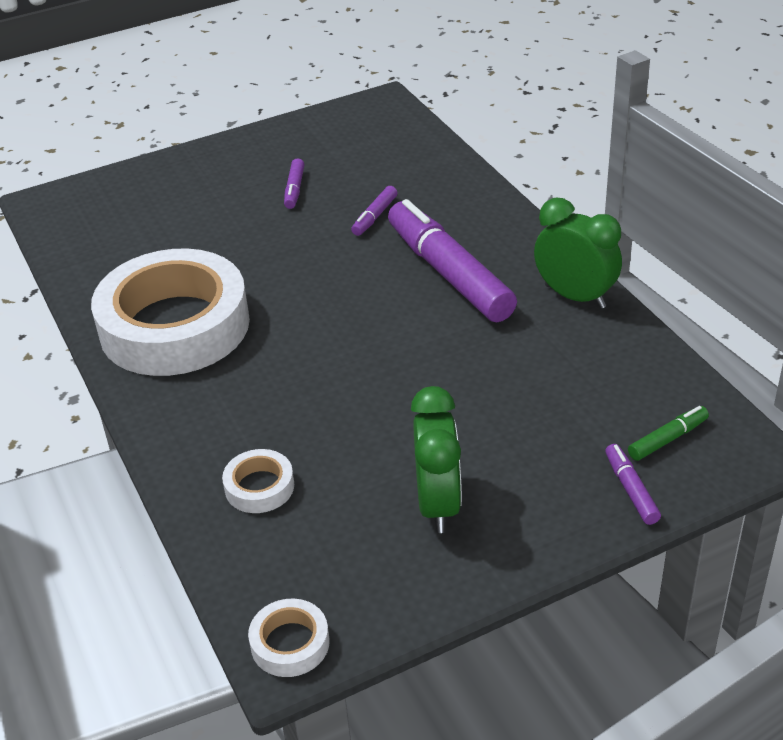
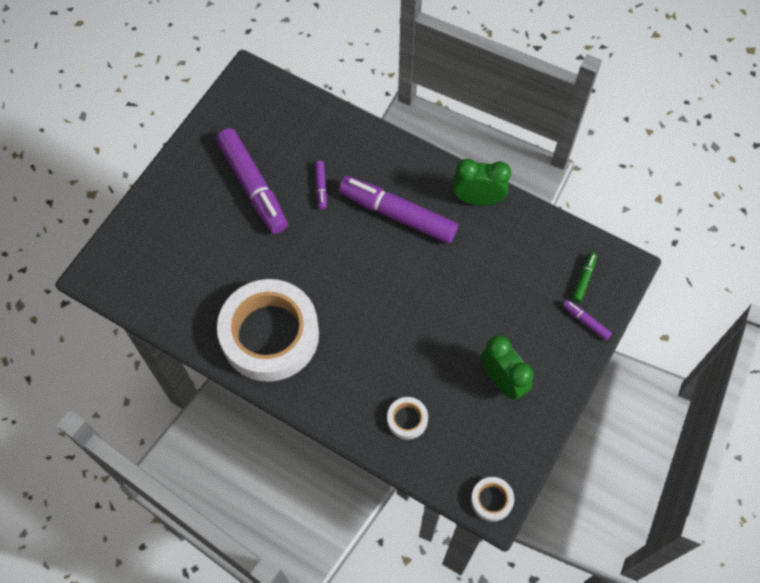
camera: 35 degrees left, 25 degrees up
(294, 189) = (253, 186): purple marker -> purple marker, size x2.35

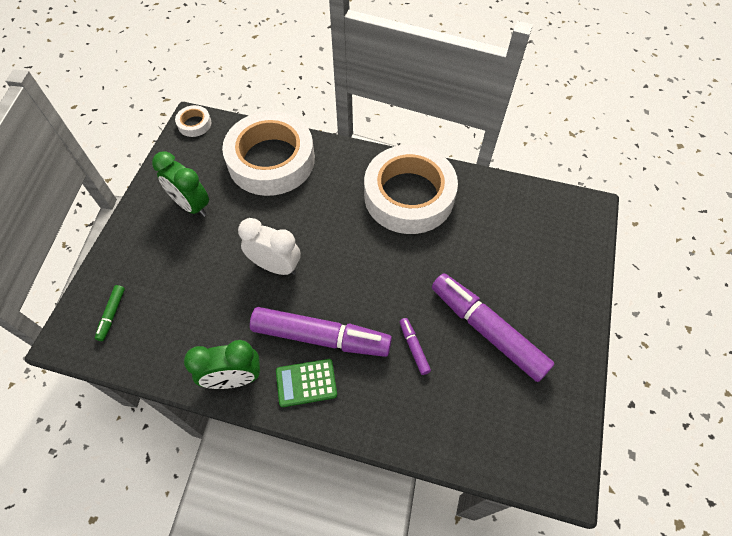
camera: 165 degrees right, 5 degrees down
(407, 419) = (271, 160): white tape -> white tape, size x2.50
(418, 181) = (306, 383): none -> green calculator
(425, 290) = (275, 266): none -> white clock
(586, 321) = (112, 273): purple marker -> none

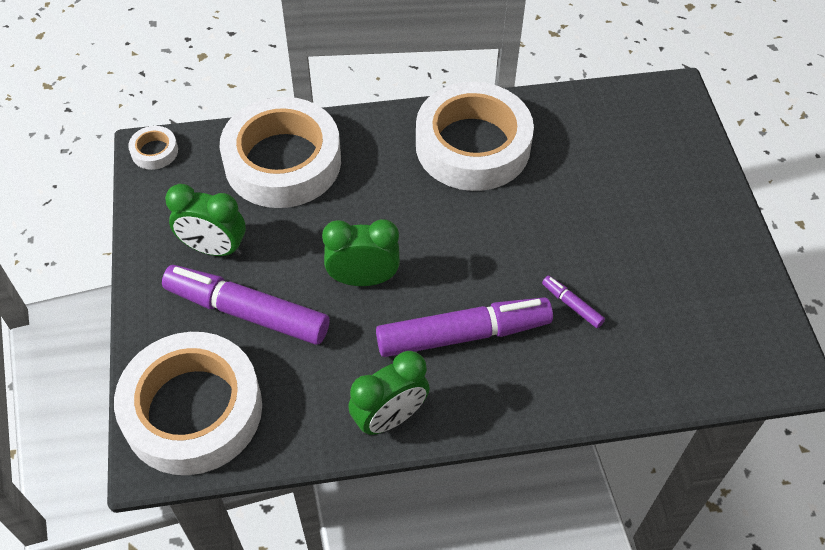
camera: 25 degrees left, 5 degrees down
(112, 314) = (193, 410): green marker -> white tape
(275, 266) = (363, 279): white clock -> green clock
(306, 383) = (475, 388): green calculator -> none
(487, 330) = (638, 256): purple marker -> purple marker (247, 312)

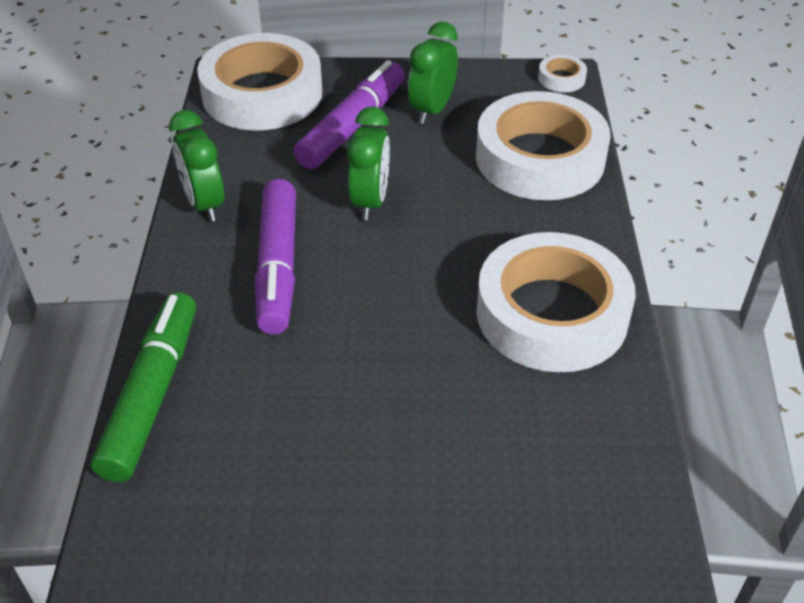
camera: 100 degrees right, 10 degrees down
(572, 305) = (286, 365): purple marker -> none
(630, 392) = (152, 394): none -> green marker

